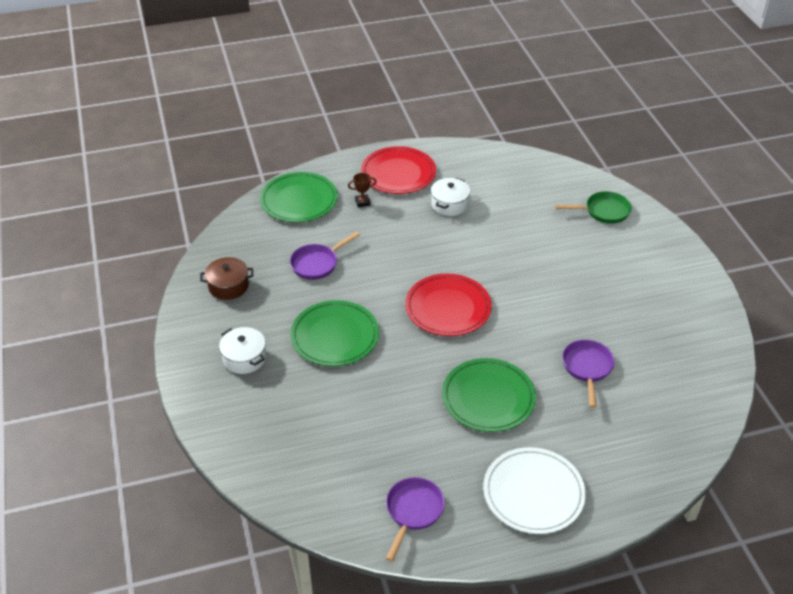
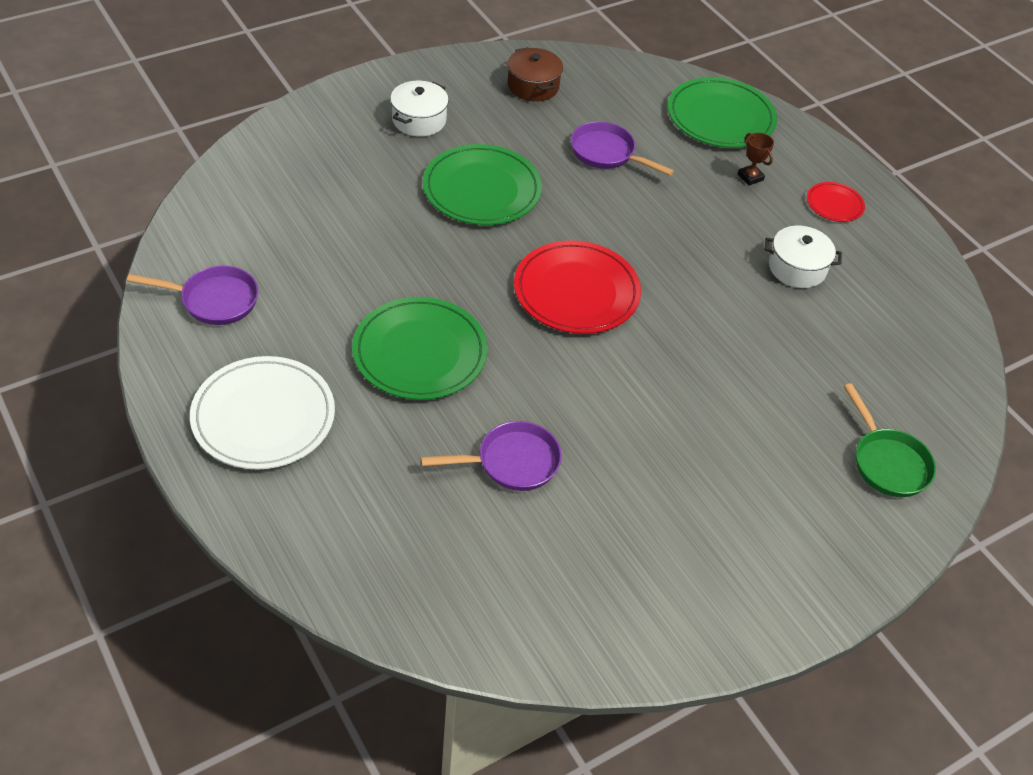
camera: 70 degrees right, 5 degrees up
(398, 173) = (834, 204): red plate -> red plate, size x0.50

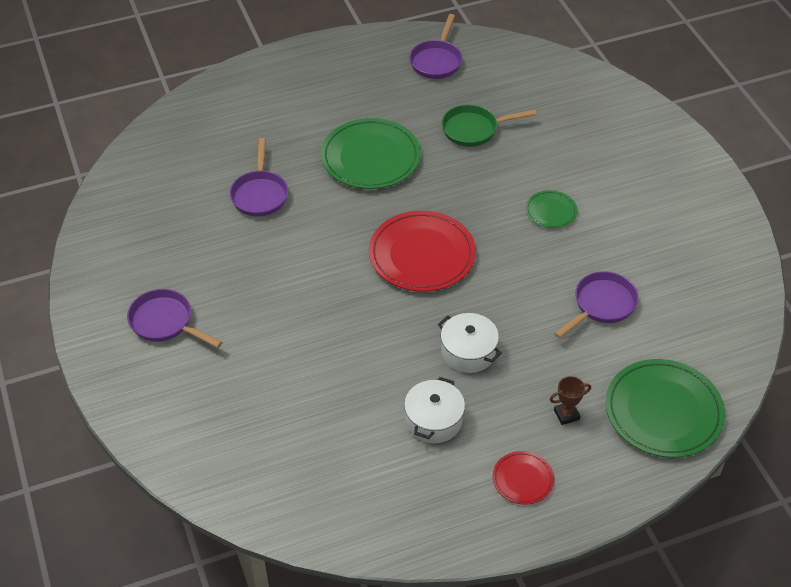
camera: 105 degrees right, 0 degrees up
(263, 416) = (327, 80): white plate -> none
(419, 120) = (644, 181): white pot -> white pot (468, 352)
(482, 189) = (551, 211): green plate -> green plate, size x0.50
(533, 86) = (703, 265): brown pot -> none
(761, 527) = (165, 322): none -> purple pan
(887, 462) = (199, 423): green pan -> green pan (474, 129)

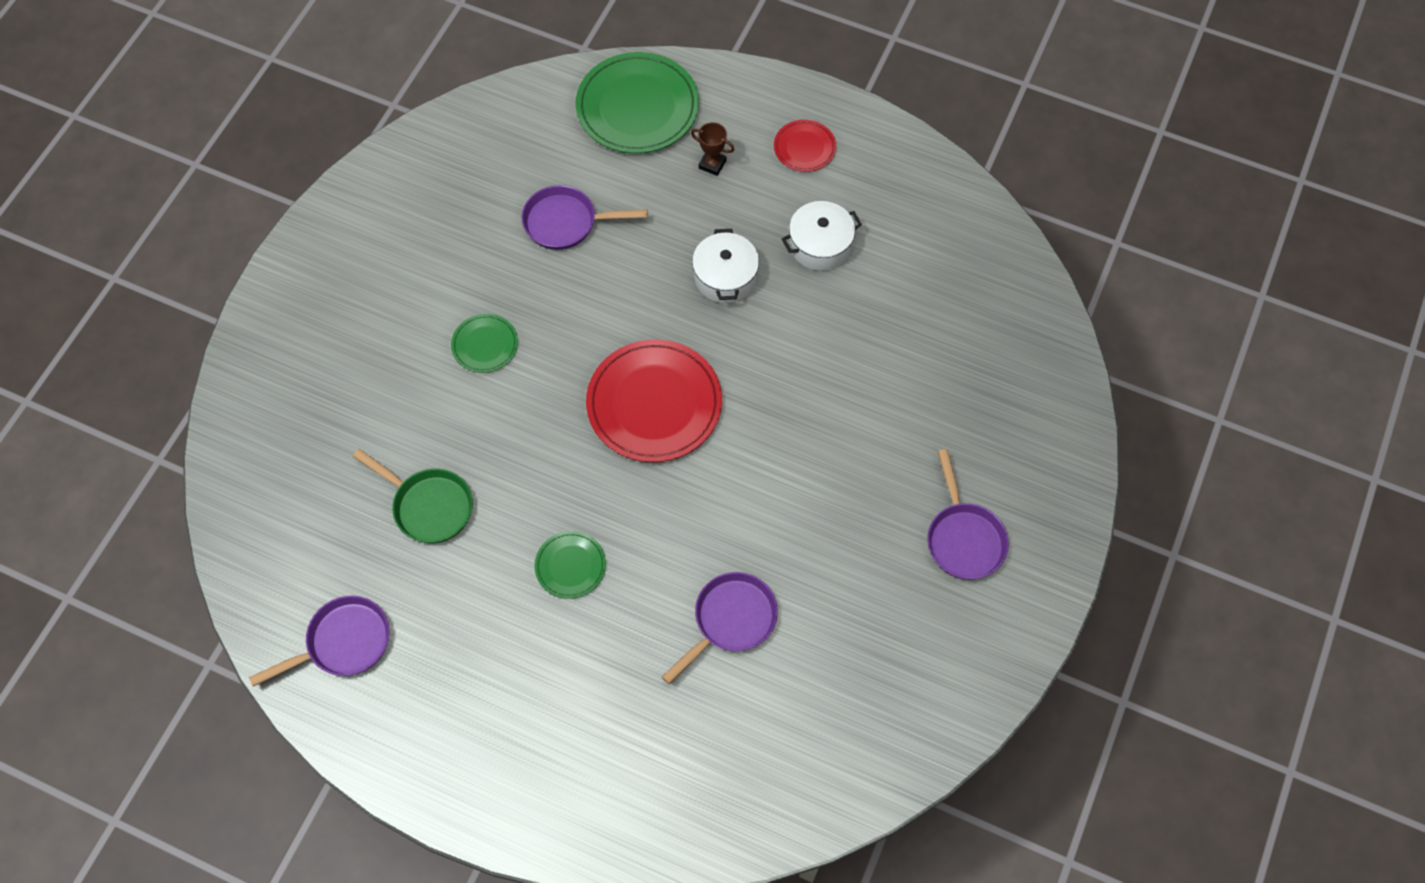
camera: 135 degrees left, 15 degrees up
(370, 157) = (570, 566): green plate -> green plate, size x0.50

